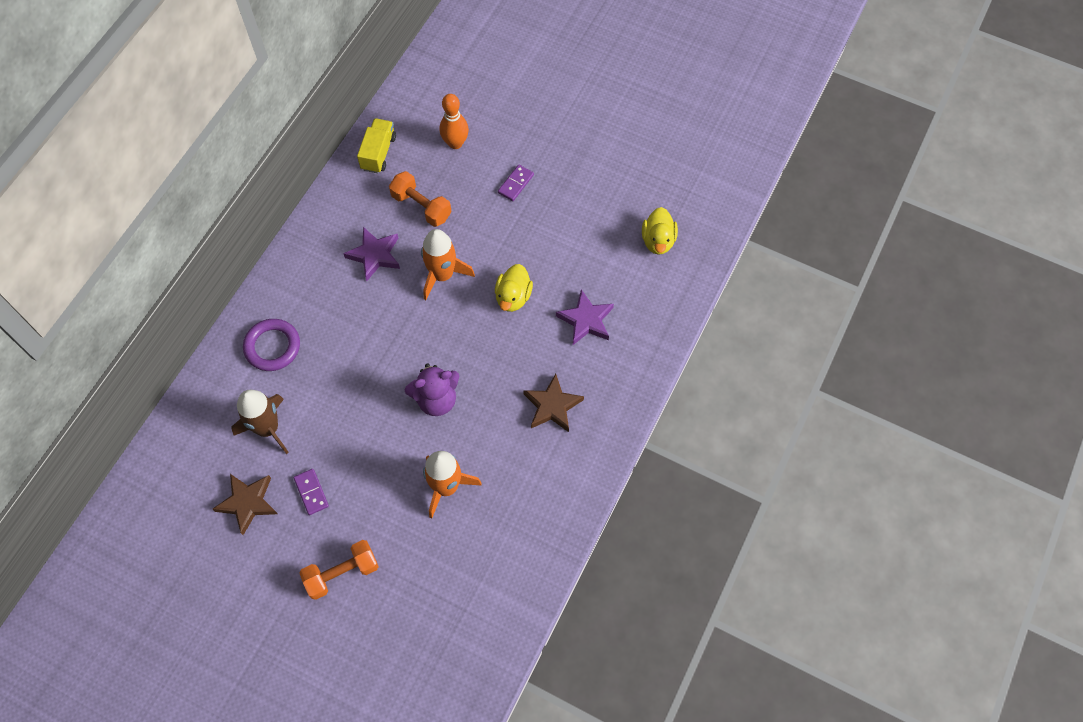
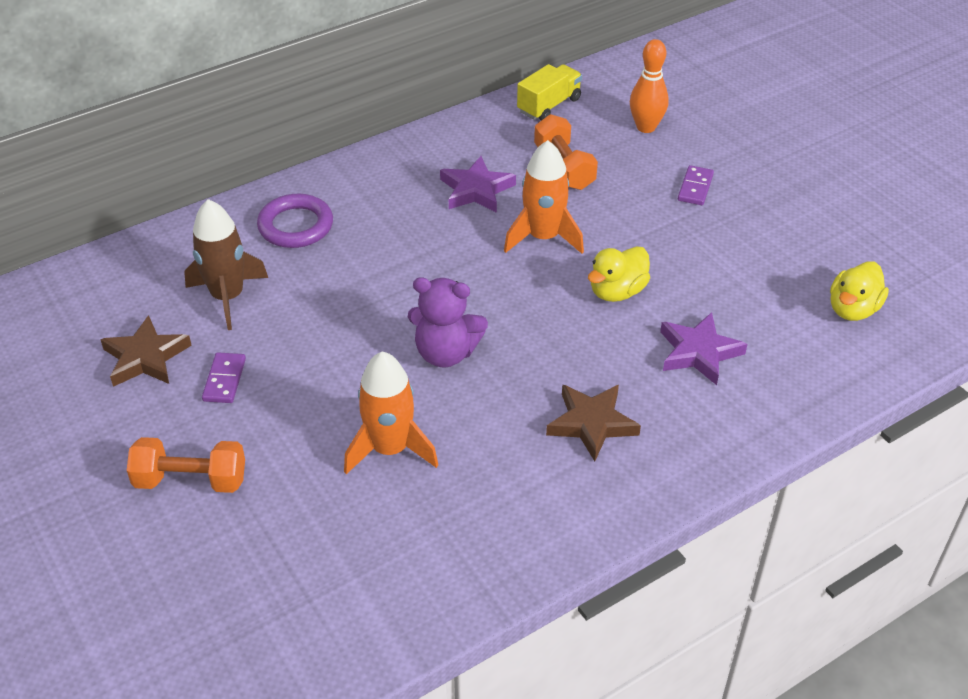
camera: 30 degrees right, 20 degrees down
(515, 184) = (695, 187): purple domino -> purple domino turned 45 degrees counterclockwise

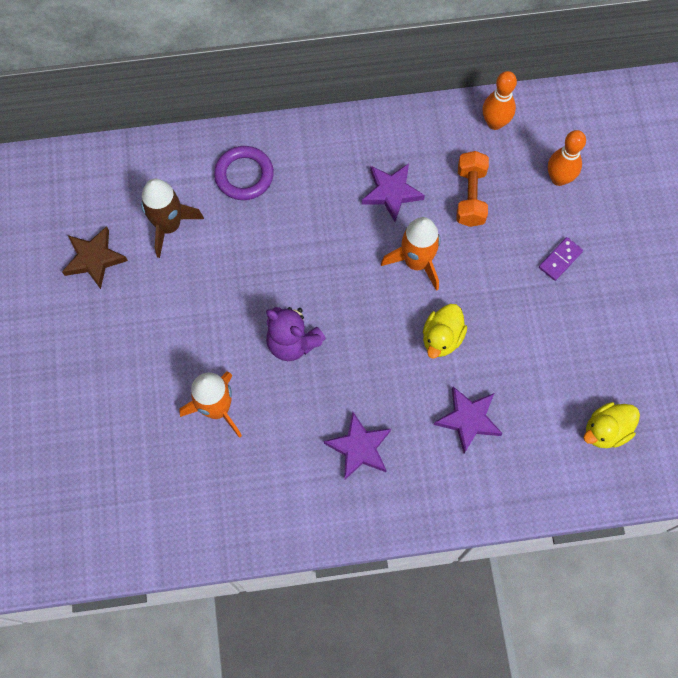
camera: 25 degrees right, 25 degrees up
(191, 480) = (82, 377): orange dumbbell -> none
(224, 380) = (137, 301): purple domino -> none
(549, 105) = (495, 123): yellow truck -> orange bowling pin
(591, 423) = (359, 448): brown star -> purple star
(617, 291) = (442, 338): yellow duck -> yellow duck turned 45 degrees counterclockwise

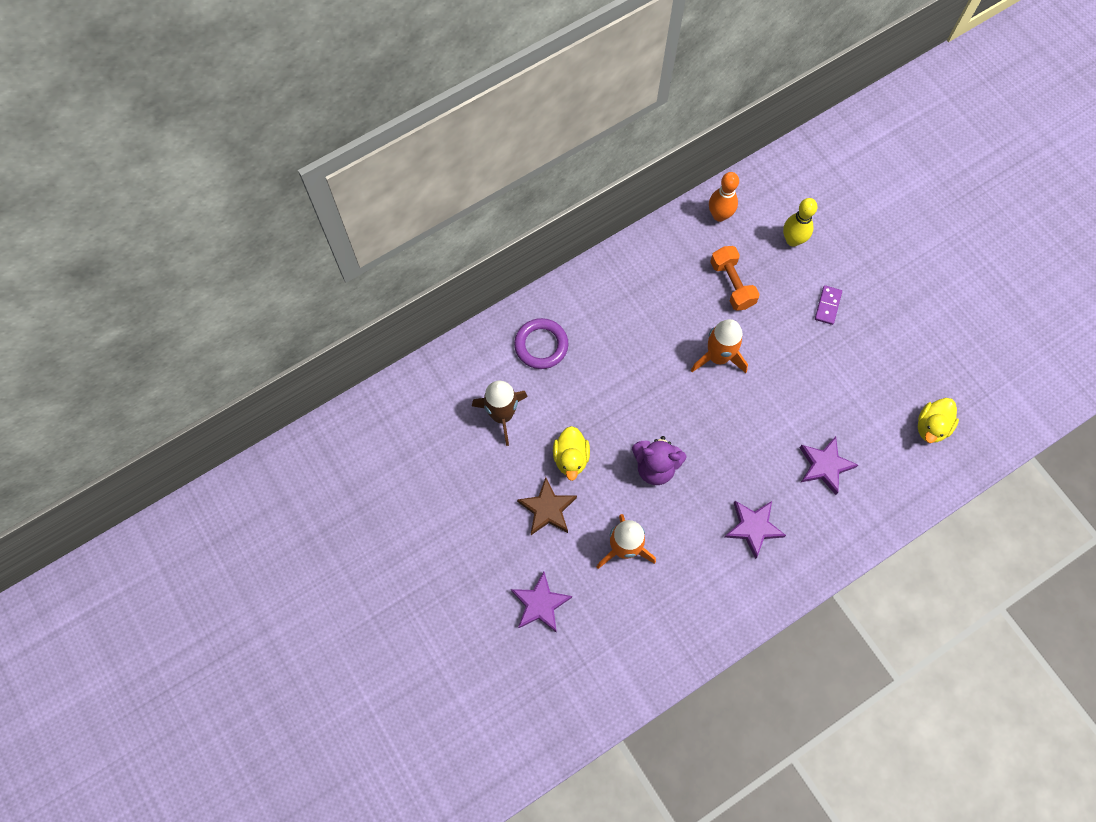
camera: 25 degrees left, 0 degrees up
(94, 259) = (454, 470): brown star -> brown star (547, 509)
(391, 193) = (668, 308): purple star -> purple star (540, 604)
(442, 338) = (770, 410): yellow duck -> yellow duck (571, 458)
(559, 178) = (792, 240): orange bowling pin -> yellow bowling pin

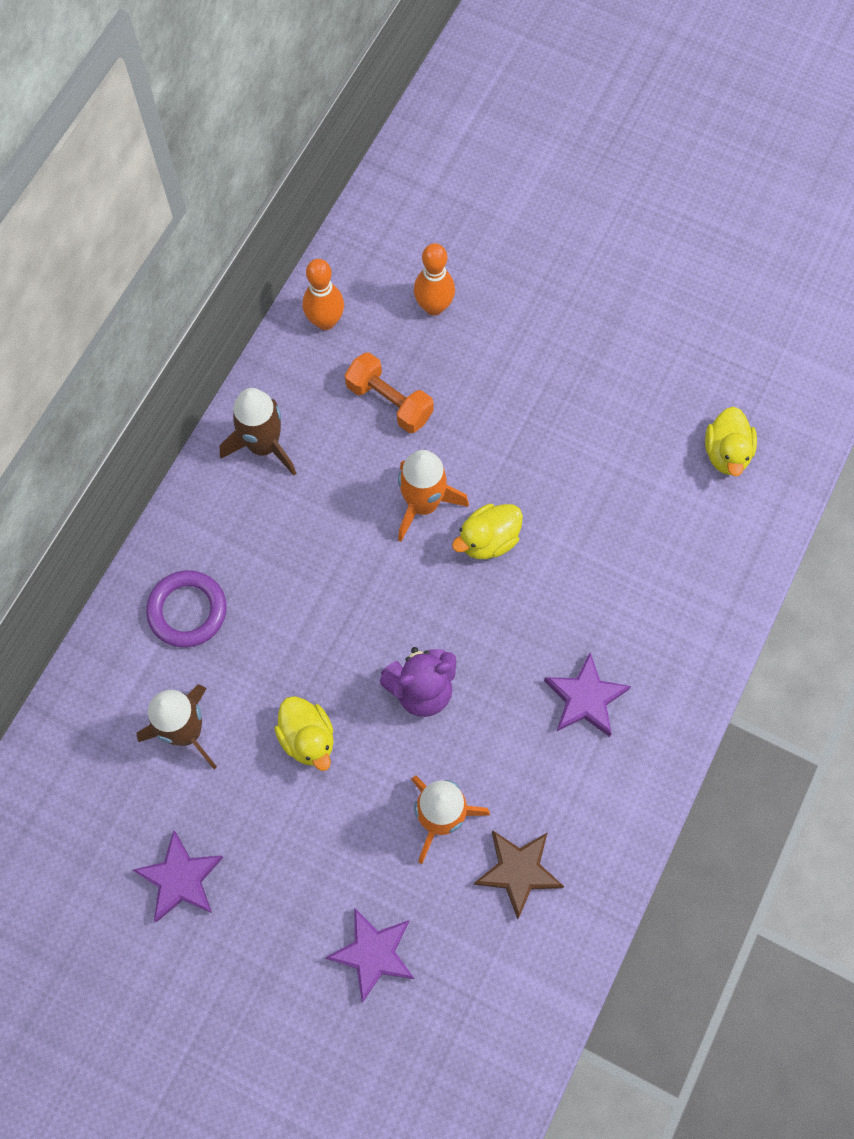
camera: 30 degrees left, 0 degrees up
(547, 509) = (314, 823): brown star -> brown star (518, 871)
(640, 271) = (263, 445): none -> brown rocket
(746, 400) = (488, 540): none -> yellow duck
(792, 240) = (434, 306): yellow bowling pin -> orange bowling pin
(825, 466) = (628, 571): purple star -> purple star (180, 879)
(827, 306) = (521, 368): purple domino -> none

